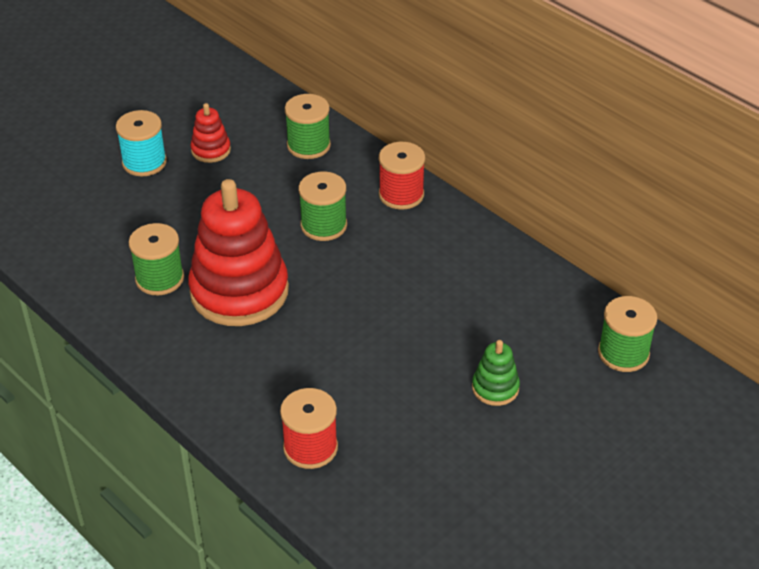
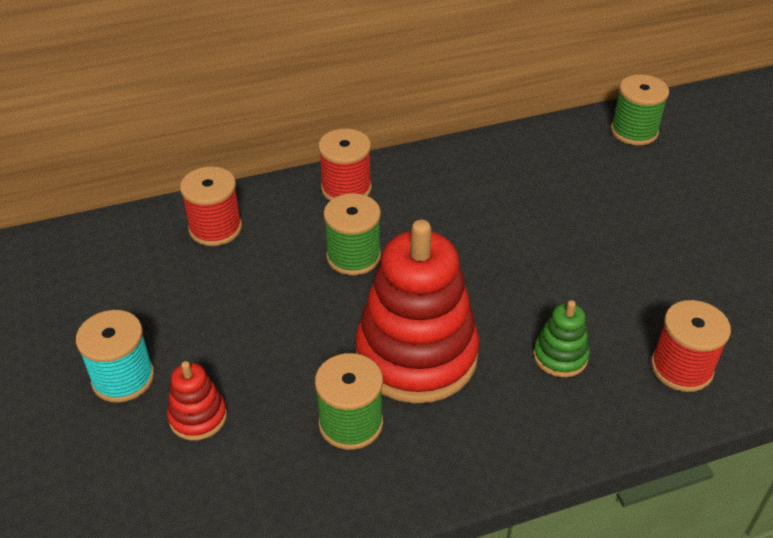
camera: 65 degrees left, 0 degrees up
(211, 150) = (154, 309): red stacking toy -> red stacking toy (198, 417)
(308, 145) = (215, 228): green spool -> red spool
(495, 388) = (646, 215): green stacking toy -> green stacking toy (560, 356)

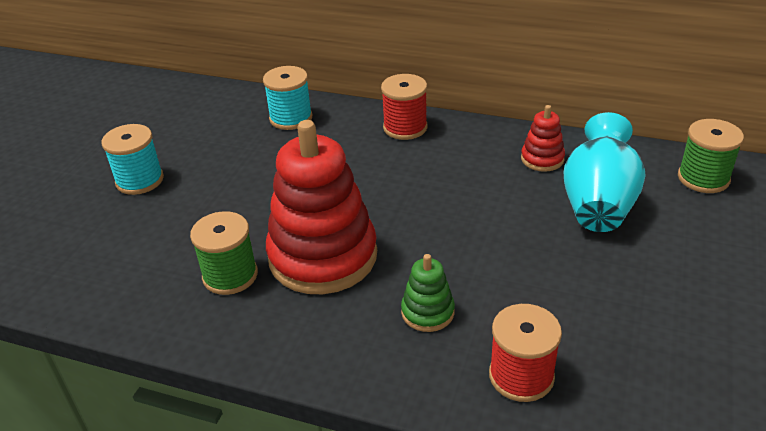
camera: 40 degrees right, 5 degrees down
(198, 417) = (151, 223): red stacking toy -> red stacking toy (542, 159)
(215, 228) = (291, 118): red spool -> turquoise spool
(353, 256) = (357, 173): green spool -> none
(585, 190) = (598, 204): none -> turquoise vase

